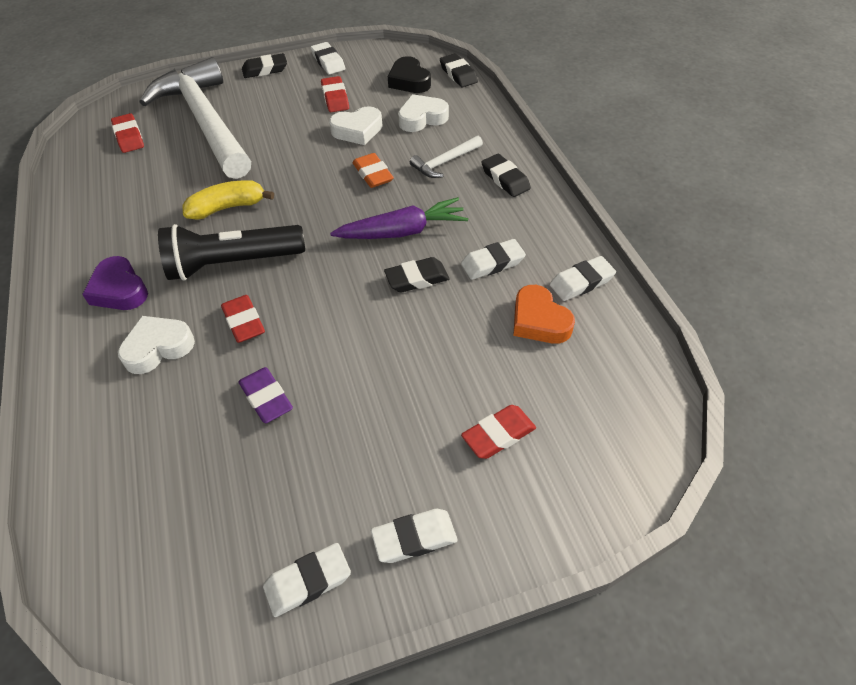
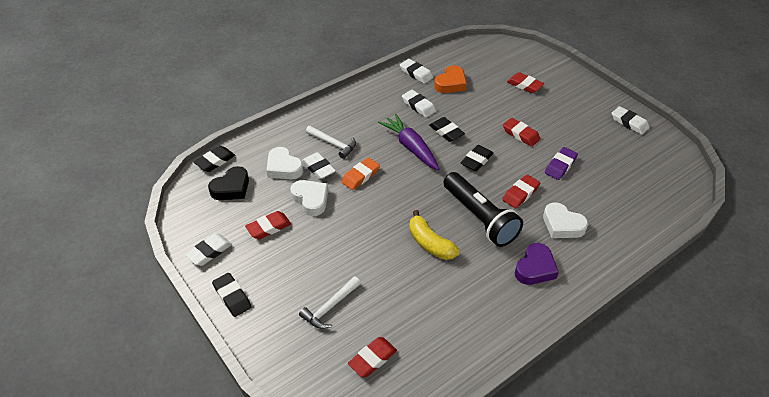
camera: 110 degrees left, 5 degrees down
(206, 121) = (330, 307): white hammer -> white hammer, size x0.40
(365, 372) = (521, 134): none -> red eraser
(414, 538) = (588, 99): white eraser -> white eraser (319, 168)
(505, 179) = (340, 114): black eraser -> black eraser (476, 160)

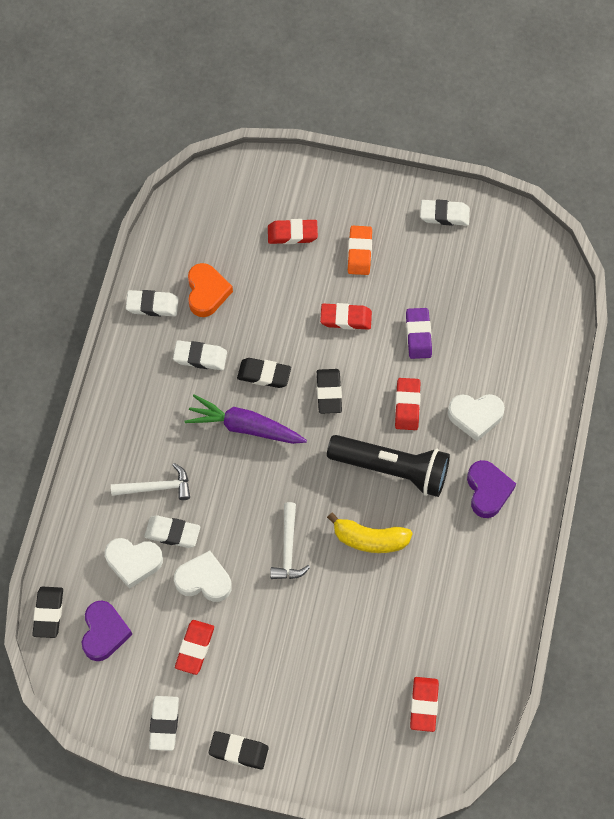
camera: 40 degrees left, 20 degrees up
(231, 188) = (104, 632): black heart -> purple heart
(330, 307) = (340, 686): white hammer -> white hammer (288, 548)
(360, 176) = (227, 509): orange eraser -> orange eraser (359, 252)

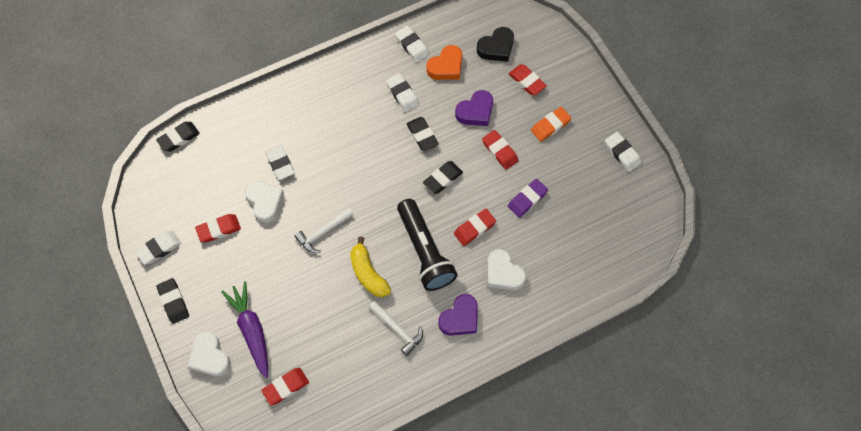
camera: 50 degrees right, 0 degrees up
(104, 632) = (190, 175): purple heart -> purple heart (475, 111)
(133, 562) = (245, 157): white heart -> white heart (210, 357)
(156, 487) = (301, 134): white hammer -> white hammer (397, 329)
(229, 230) = (496, 47): none -> black heart
(245, 427) = (379, 150): purple carrot -> purple carrot (251, 330)

